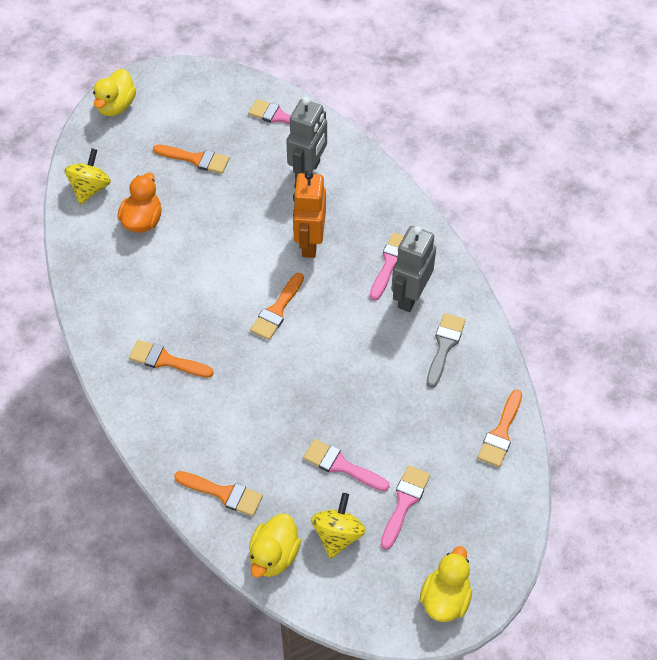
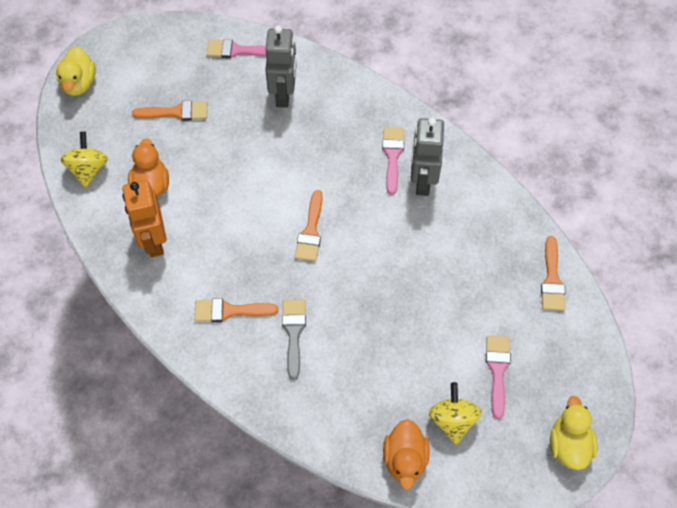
camera: 20 degrees left, 5 degrees up
(223, 493) = (335, 418): orange brush -> none
(274, 555) = (405, 459): yellow duck -> orange duck
(309, 243) = (313, 159): orange robot -> orange robot (153, 241)
(341, 465) = (429, 355): pink brush -> none
(444, 346) = (471, 217): grey brush -> grey brush (294, 333)

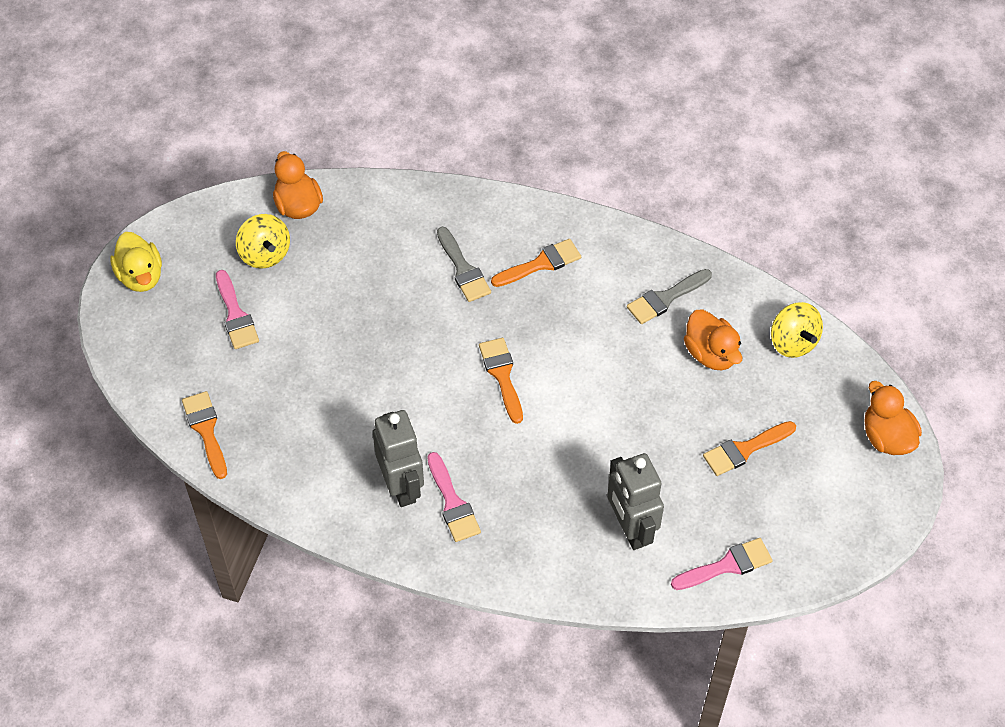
camera: 155 degrees right, 5 degrees down
(79, 83) = (886, 437): yellow duck -> orange duck
(153, 241) = (666, 298): orange robot -> grey brush

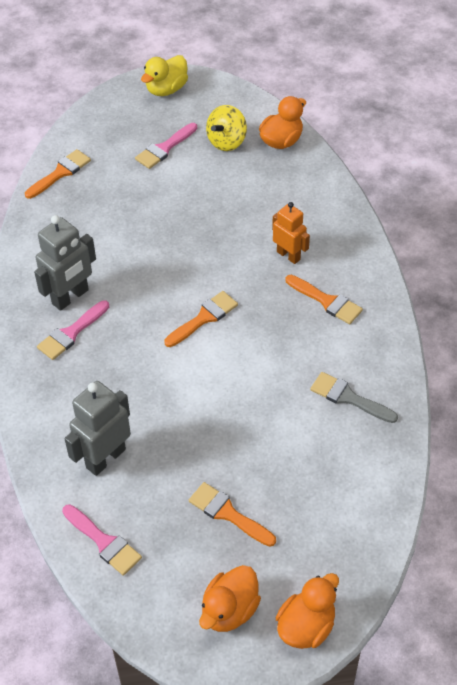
camera: 65 degrees right, 5 degrees down
(463, 269) = (288, 255): grey brush -> orange robot
(711, 353) = (312, 452): orange duck -> orange duck (229, 610)
(793, 342) = (364, 511): yellow spinning top -> none

